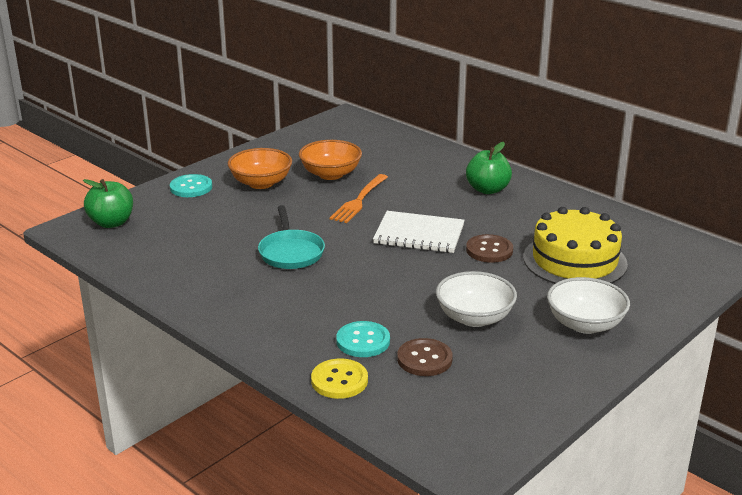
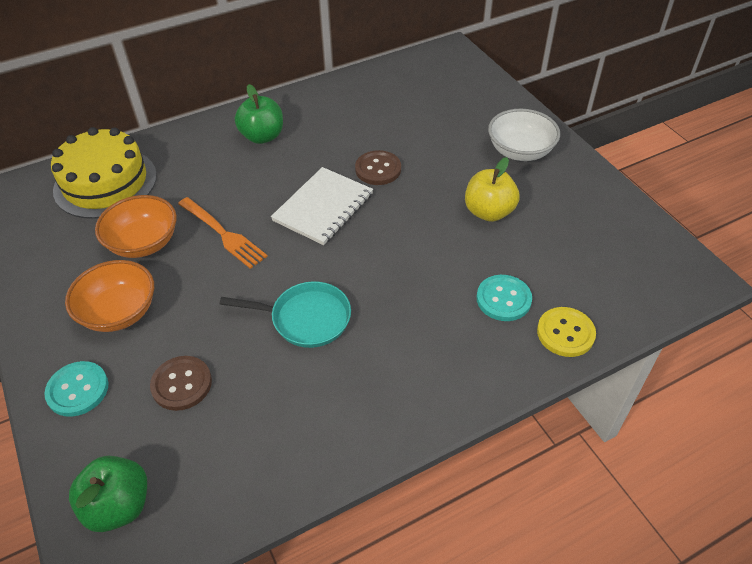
camera: 70 degrees left, 20 degrees up
(424, 359) = (545, 263): brown button -> brown button (181, 384)
(474, 318) = (489, 212): white bowl -> yellow apple
(574, 260) = (420, 125): yellow cake -> yellow cake (105, 183)

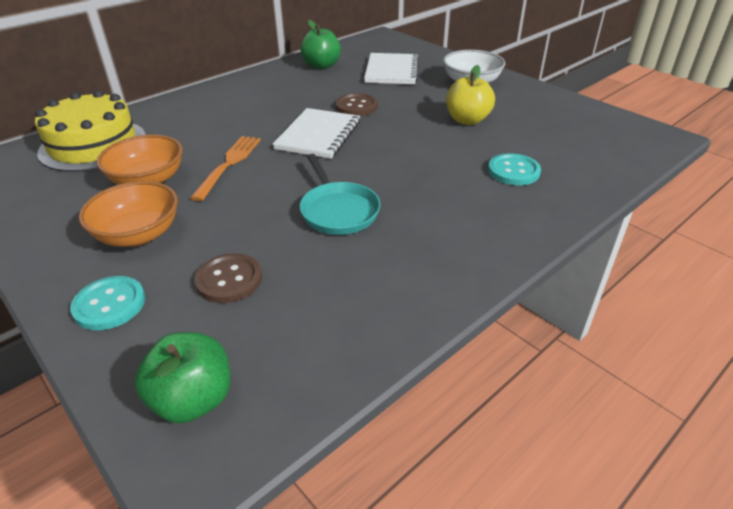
camera: 15 degrees left, 10 degrees down
(223, 234) = (229, 164): orange fork -> orange fork turned 105 degrees counterclockwise
(262, 136) = (240, 99): green apple -> green apple (321, 66)
(305, 318) = (338, 210): turquoise pan -> turquoise pan turned 75 degrees clockwise
(439, 115) = (392, 71): none -> white notebook
(565, 333) = (580, 185): yellow button -> none

